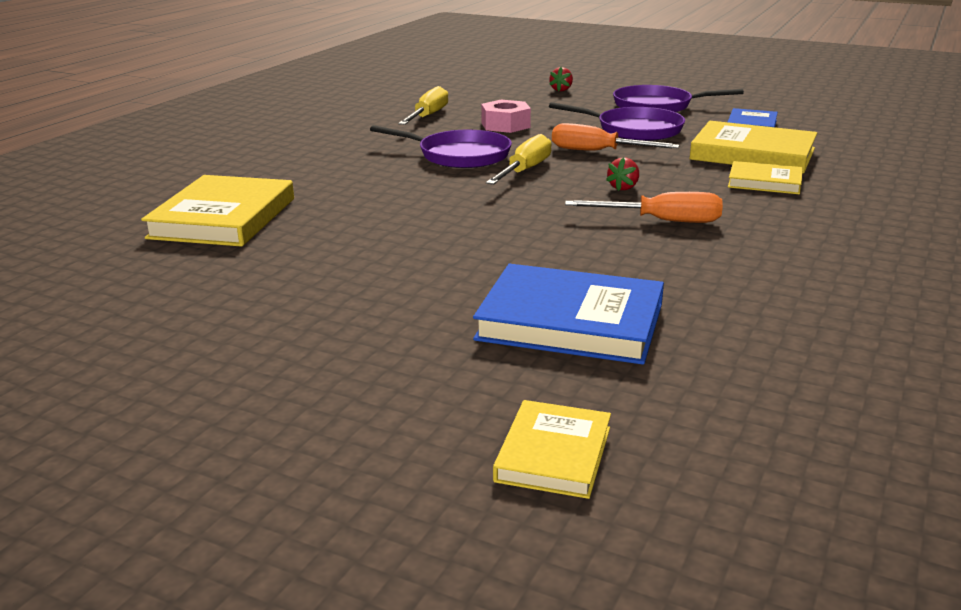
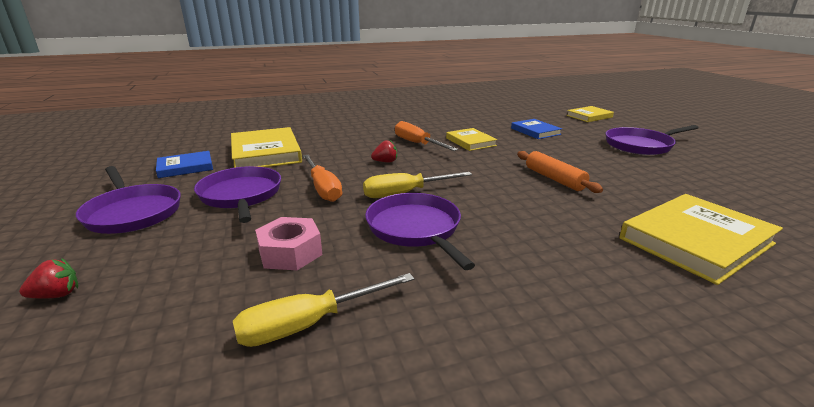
camera: 135 degrees left, 0 degrees up
(343, 361) = (640, 145): none -> purple pan
(411, 234) = (554, 179): none -> orange rolling pin
(570, 322) = (535, 131): blue book -> blue book, size x0.57
(764, 182) = (320, 141): yellow book -> yellow book (470, 142)

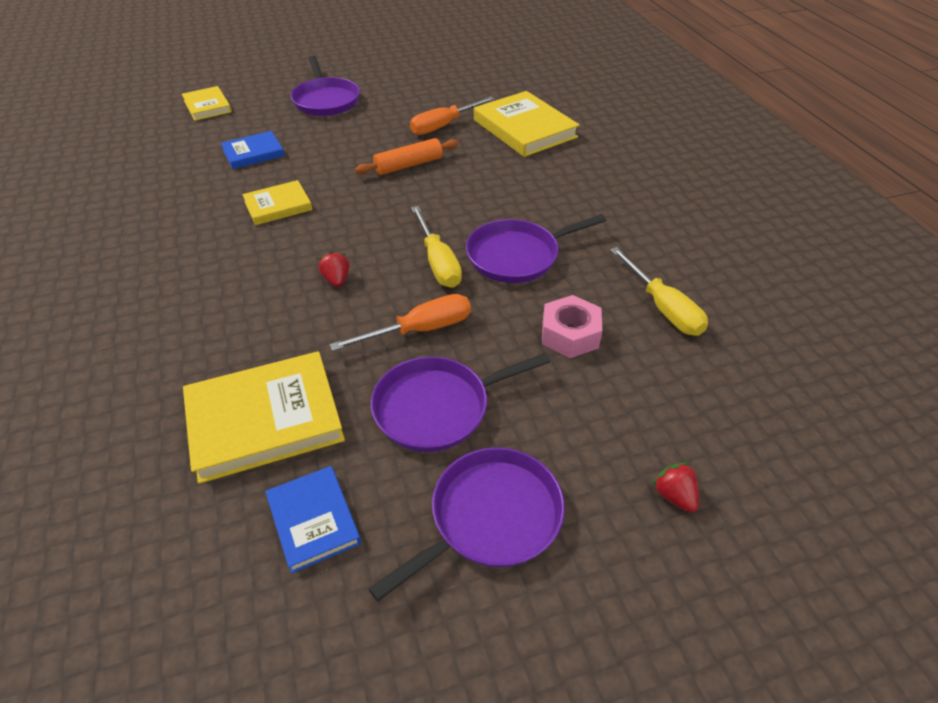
camera: 90 degrees left, 20 degrees up
(417, 144) = (271, 251): orange screwdriver -> orange screwdriver (444, 126)

